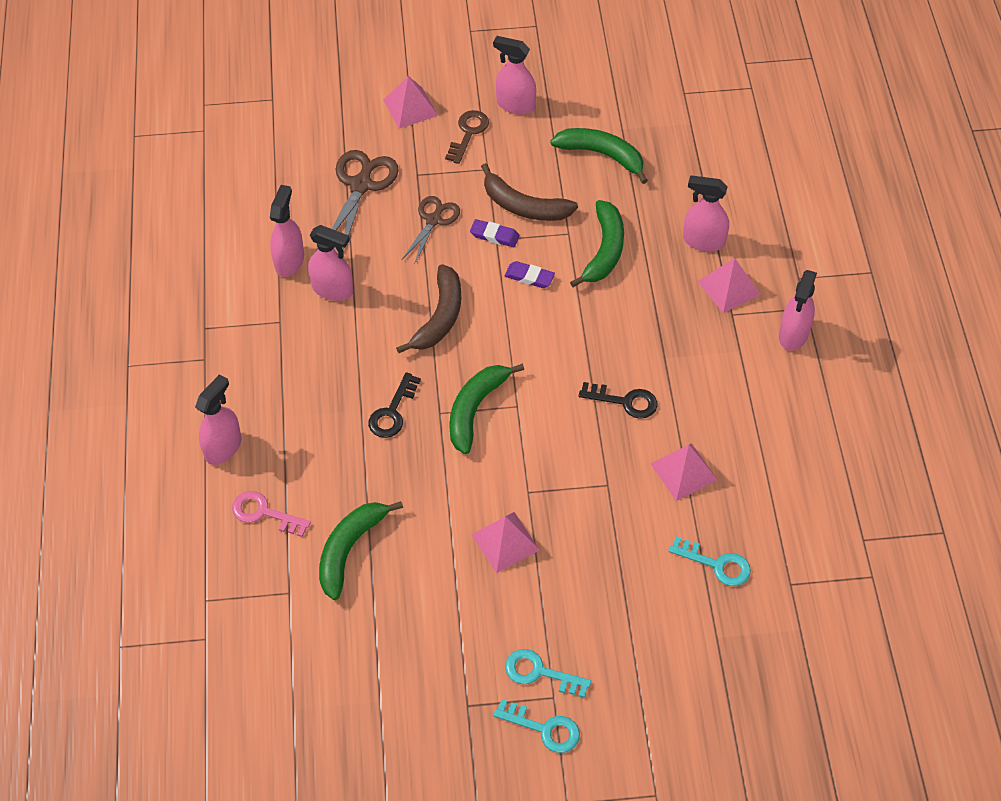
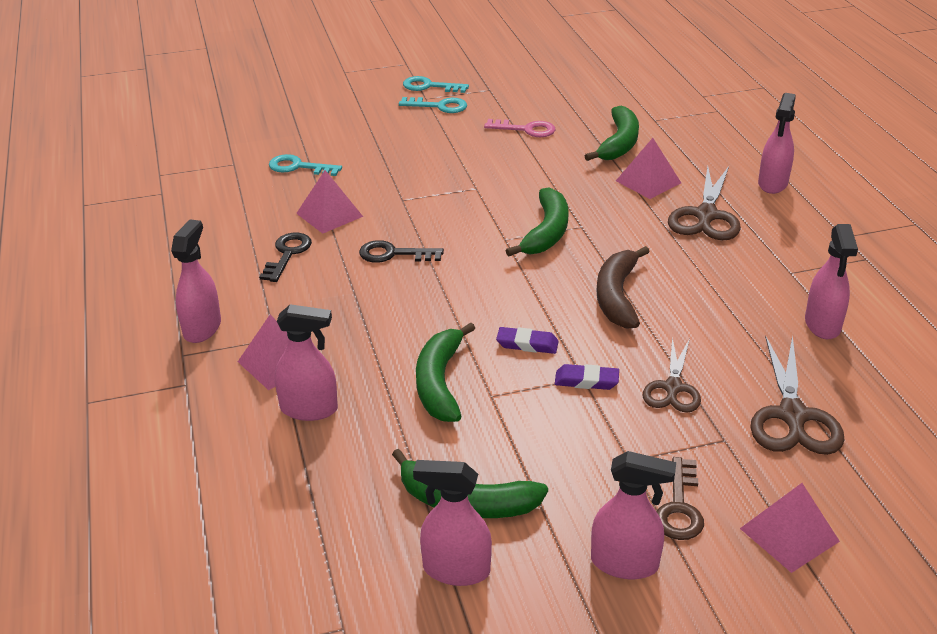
camera: 170 degrees right, 20 degrees down
(264, 513) = (705, 153): pink key -> pink key (526, 129)
(315, 409) = (706, 215): none -> brown scissors
(333, 289) = (752, 305): pink spray bottle -> pink spray bottle (456, 570)
(392, 412) = (628, 222): black key -> black key (287, 254)
(505, 542) = (487, 160): pink pyramid -> pink pyramid (648, 182)
(524, 206) = (560, 419): brown banana -> none

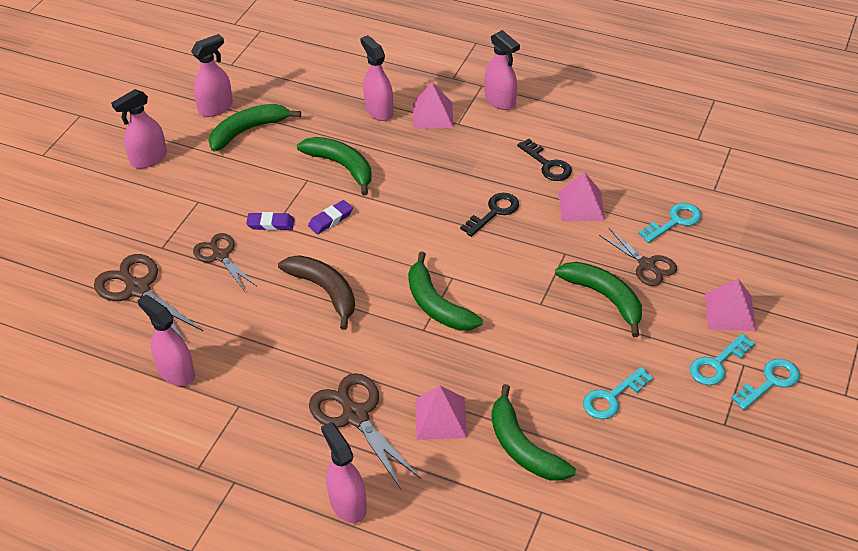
camera: 130 degrees right, 10 degrees up
(309, 409) = (379, 111): pink spray bottle -> pink spray bottle turned 105 degrees clockwise
(369, 161) = (646, 265): none -> brown scissors
(431, 165) = (605, 297): none -> green banana
(526, 129) = (612, 397): pink key -> turquoise key
(586, 381) = (270, 224): purple eraser -> purple eraser turned 45 degrees clockwise
(679, 507) = (149, 198): brown key -> none
(789, 535) = (85, 224): pink pyramid -> pink pyramid (729, 312)

